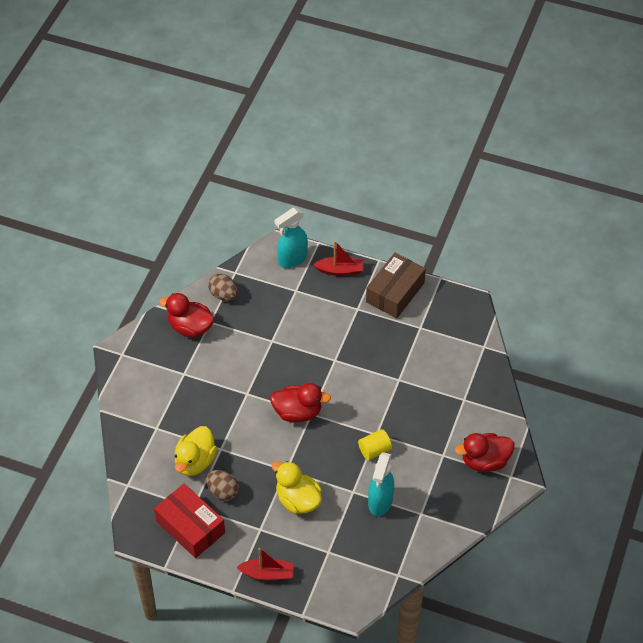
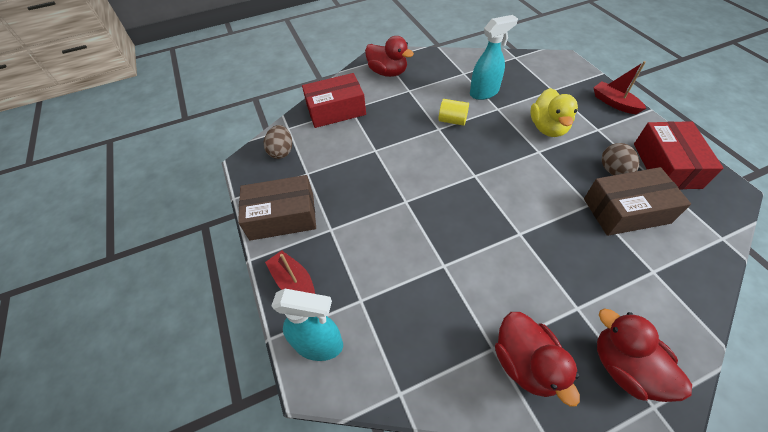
camera: 130 degrees left, 0 degrees up
(195, 461) = (626, 210): yellow duck -> brown box
(223, 295) = (444, 372): brown egg -> brown egg (282, 151)
(298, 412) = (485, 184): red duck -> red duck (624, 367)
(472, 389) = (336, 110): none -> red box

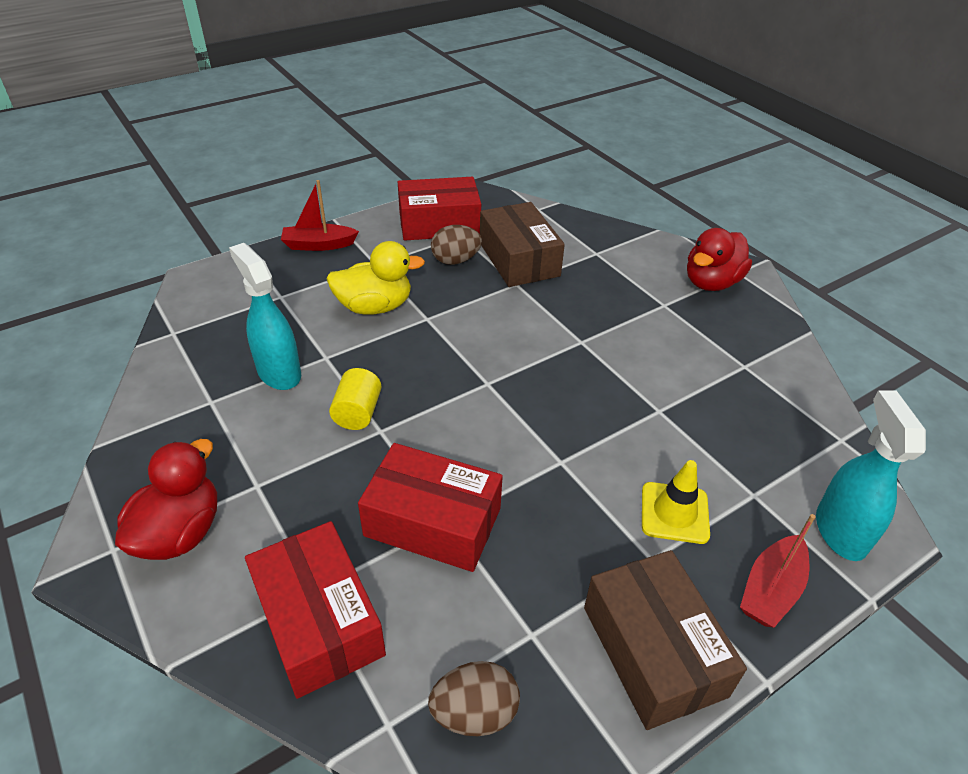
camera: 105 degrees left, 10 degrees down
(357, 249) = (674, 513): none -> yellow traffic cone
(375, 145) = (432, 522): none -> red box
(525, 363) = (746, 343): red duck -> none
(614, 103) = (319, 245): red boat -> red boat turned 45 degrees clockwise

